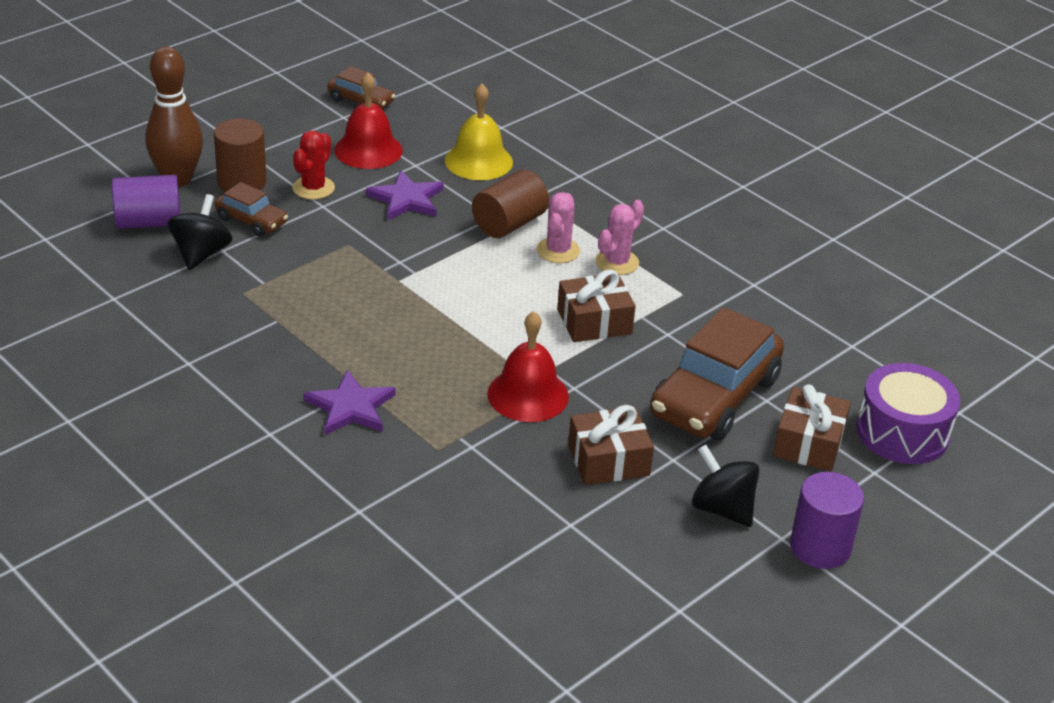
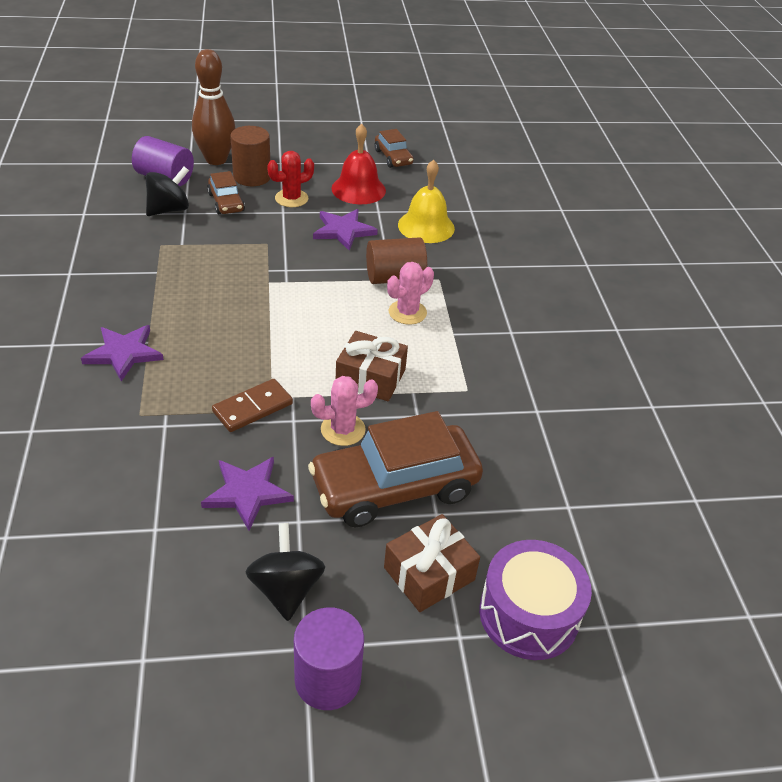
camera: 35 degrees right, 5 degrees up
(528, 395) = (253, 408): red bell -> brown domino
(608, 460) = (247, 493): brown gift -> purple star
(617, 262) = (442, 341): pink cactus -> pink cactus (343, 429)

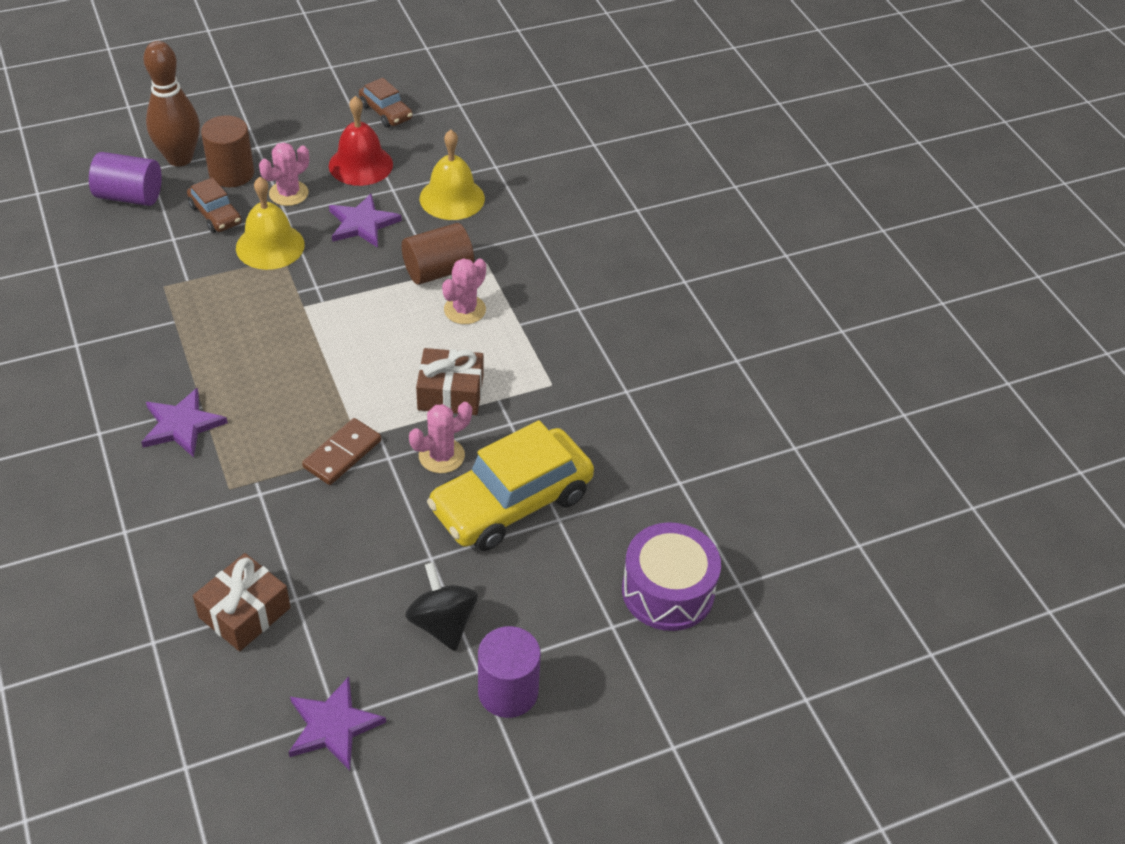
camera: 15 degrees left, 5 degrees up
(169, 209) = (153, 238): black spinning top -> none
(247, 493) = (371, 542): purple star -> purple star (333, 726)
(260, 232) = (270, 246): none -> yellow bell
(291, 198) = (288, 193): red cactus -> pink cactus
(394, 487) = (511, 502): brown car -> yellow car
(429, 573) = (568, 577): brown gift -> brown gift (244, 612)

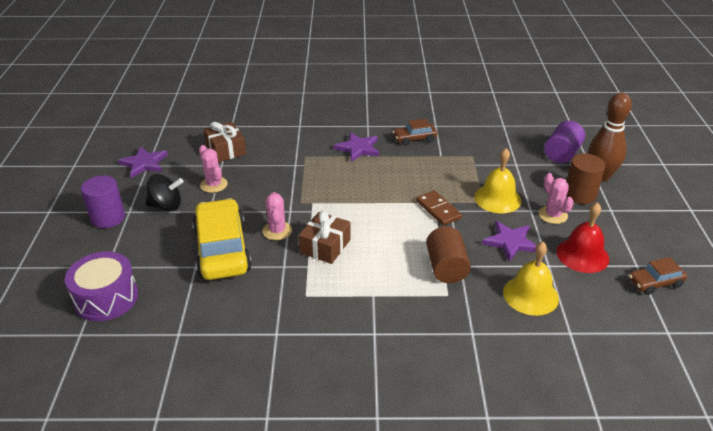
camera: 115 degrees right, 10 degrees down
(215, 215) = (536, 182): brown car -> brown car (414, 139)
(342, 454) = (303, 195): brown domino -> brown domino (438, 210)
(464, 310) = (400, 271): pink cactus -> pink cactus (214, 185)

